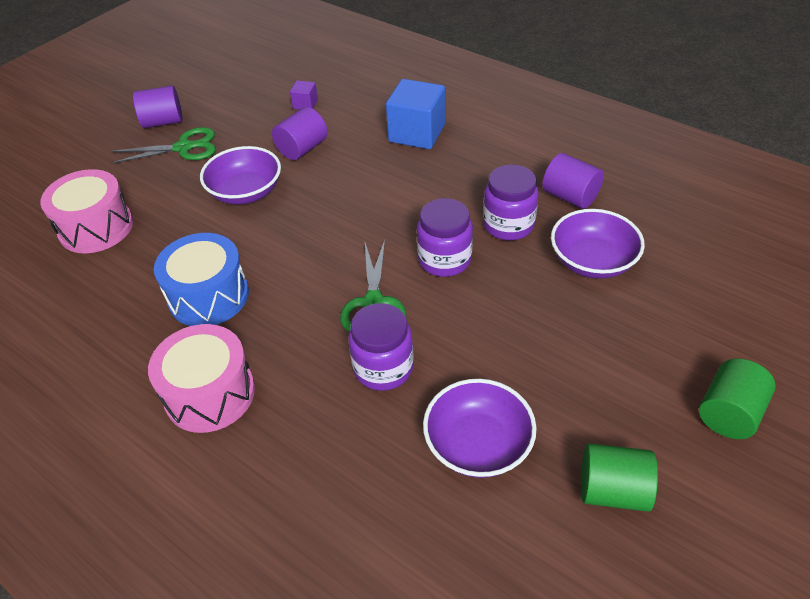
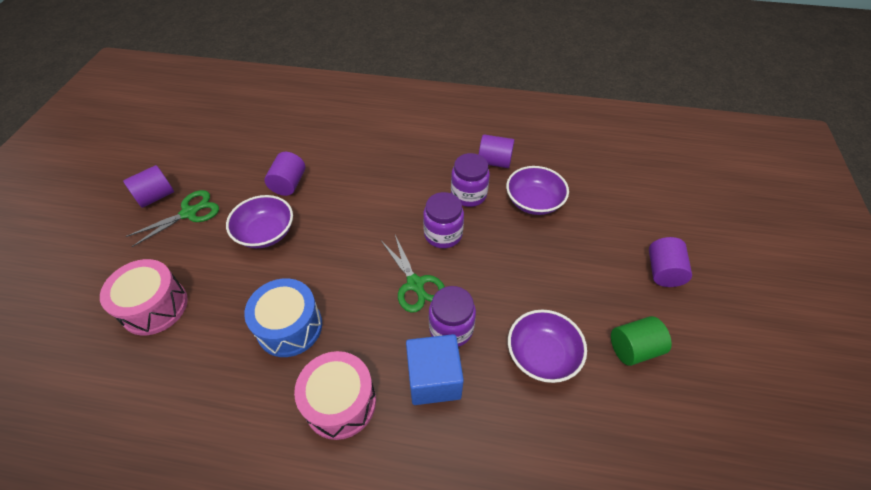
camera: 30 degrees left, 5 degrees up
(305, 104) = (268, 147): purple cube -> none
(417, 133) = (366, 146): blue cube -> blue cube (434, 379)
(728, 413) = (663, 271): green cylinder -> purple cylinder

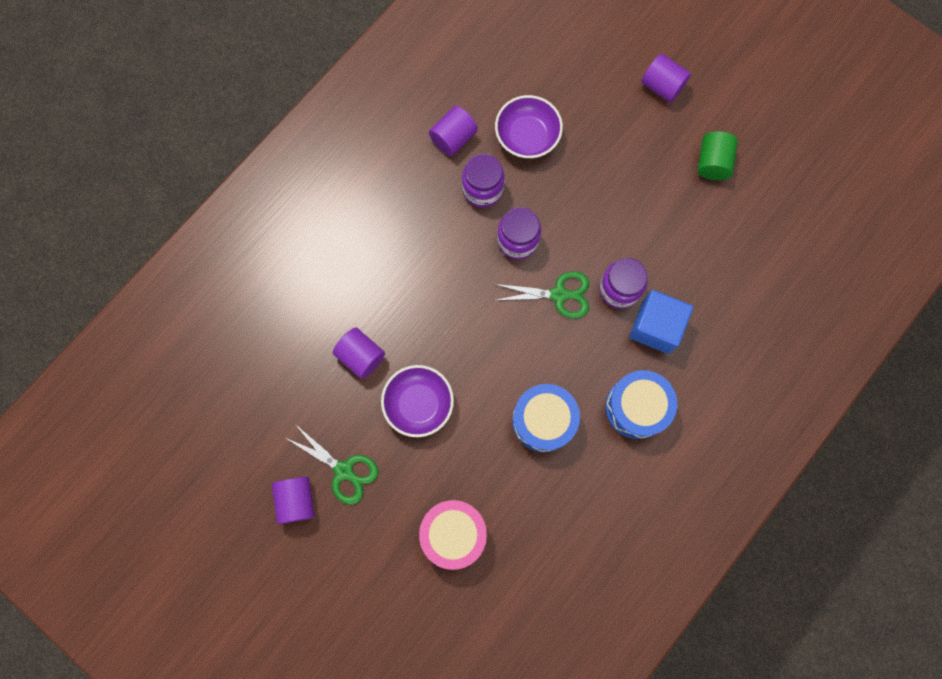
camera: 60 degrees left, 25 degrees up
(189, 213) = (344, 471): green scissors -> green scissors turned 135 degrees clockwise
(340, 402) = (636, 407): pink drum -> blue drum
(542, 355) = (680, 233): purple bowl -> none

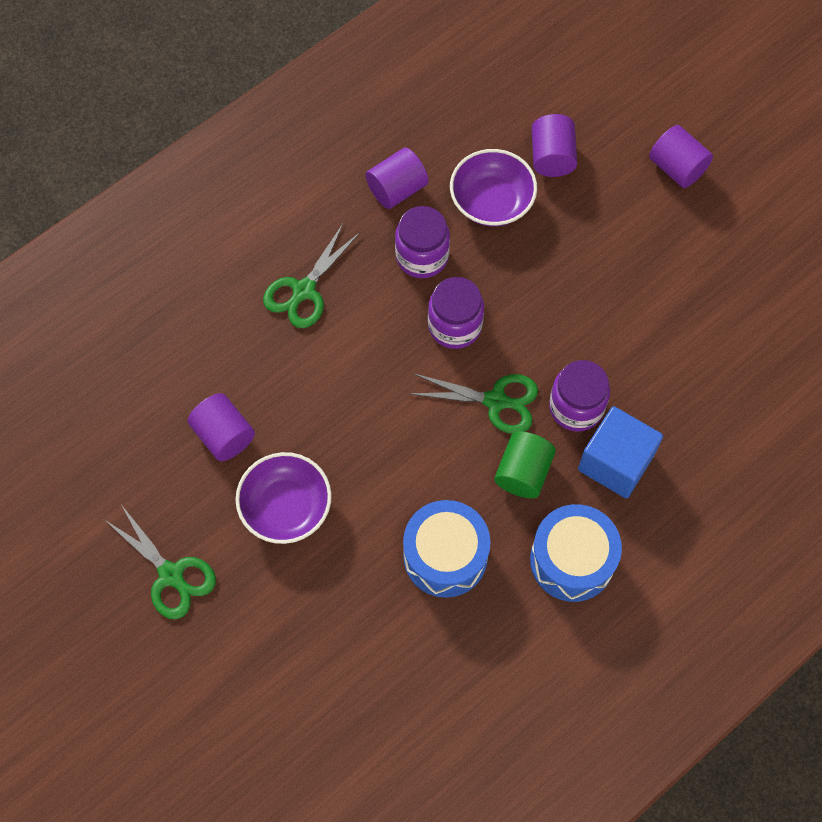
camera: 10 degrees right, 10 degrees down
(296, 500) = (102, 602): purple cylinder -> purple cylinder (552, 157)
(398, 232) = (303, 291): none -> green scissors
(453, 533) = (298, 680): pink drum -> none
(712, 163) = (727, 270): green cylinder -> green cylinder (523, 472)

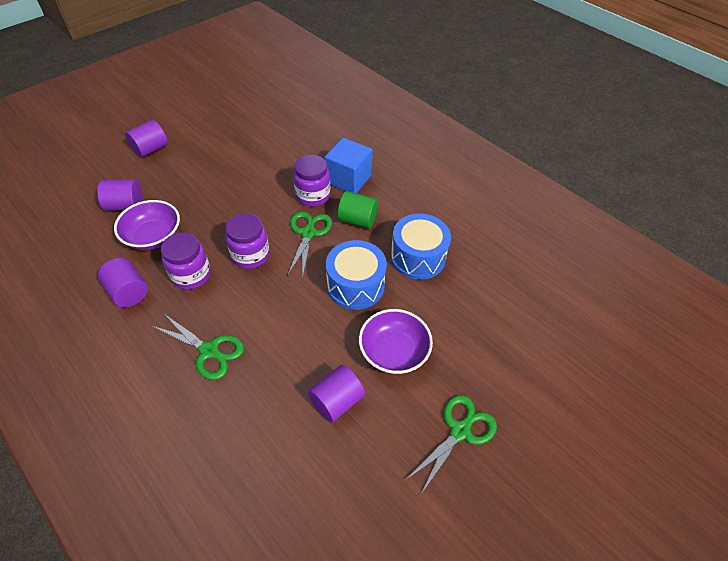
camera: 95 degrees left, 15 degrees down
(572, 560) = (411, 198): blue drum -> blue drum (355, 285)

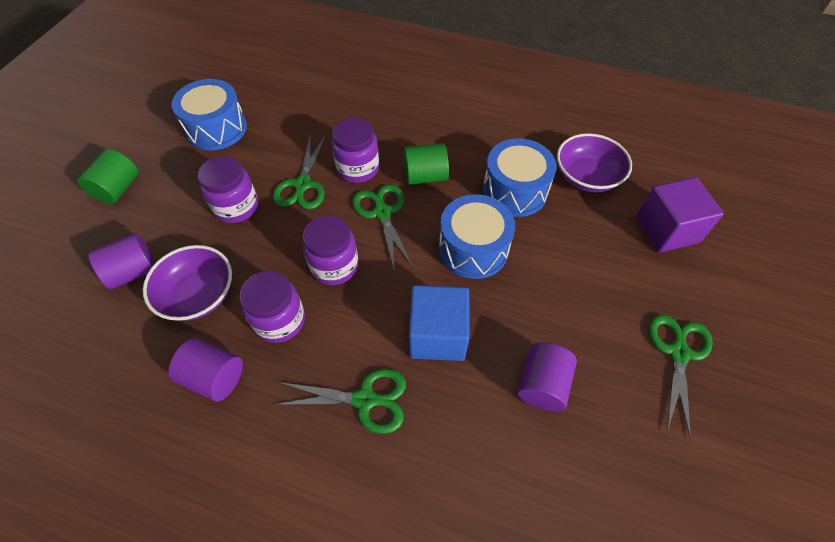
camera: 25 degrees left, 5 degrees up
(151, 149) = (118, 189): purple cylinder -> green cylinder
(214, 190) = (236, 207): none -> purple jar
(237, 132) = (216, 129): none -> blue drum
(267, 192) = (302, 185): none -> green scissors
(348, 179) = (384, 135): blue cube -> blue cube (437, 335)
(393, 352) = (561, 302): purple bowl -> purple bowl (587, 177)
(522, 337) = (667, 229): none -> purple cube

